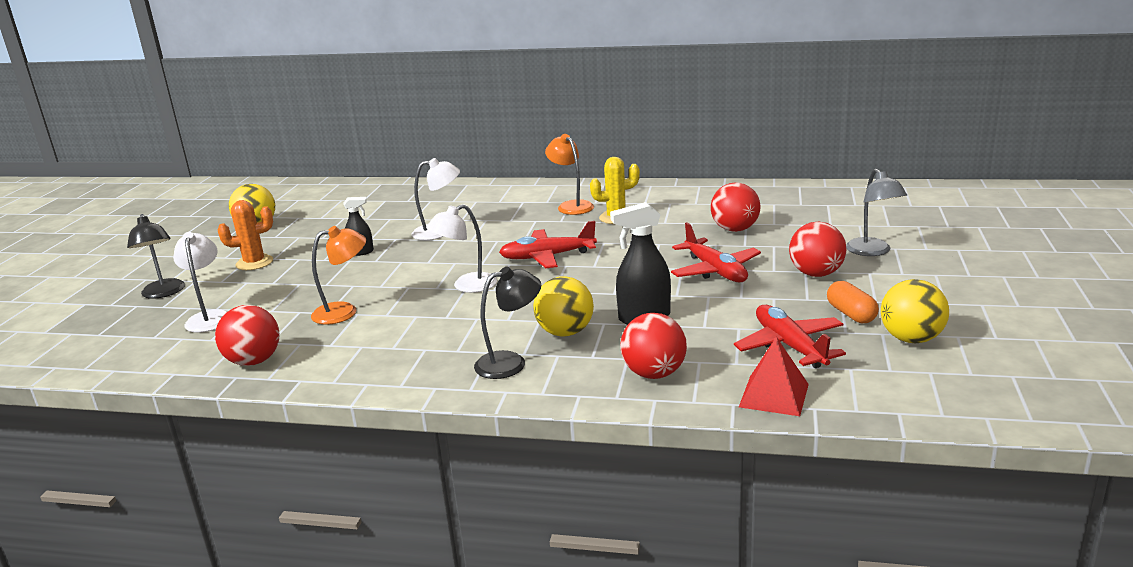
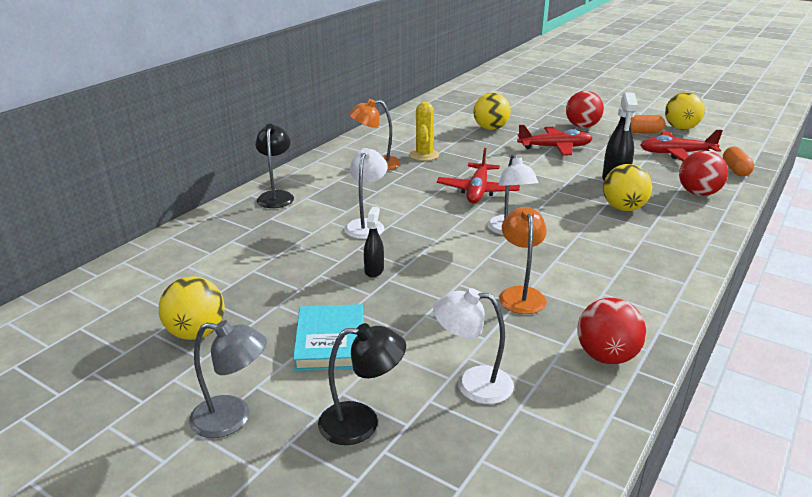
camera: 70 degrees left, 5 degrees up
(254, 263) = (330, 342): orange cactus -> turquoise book
(510, 362) = (663, 234): black lamp -> black lamp (276, 196)
(735, 229) = (490, 128): red ball -> yellow ball
(774, 395) = (735, 170): red pyramid -> orange capsule
(872, 251) = (561, 108): grey lamp -> grey lamp (232, 418)

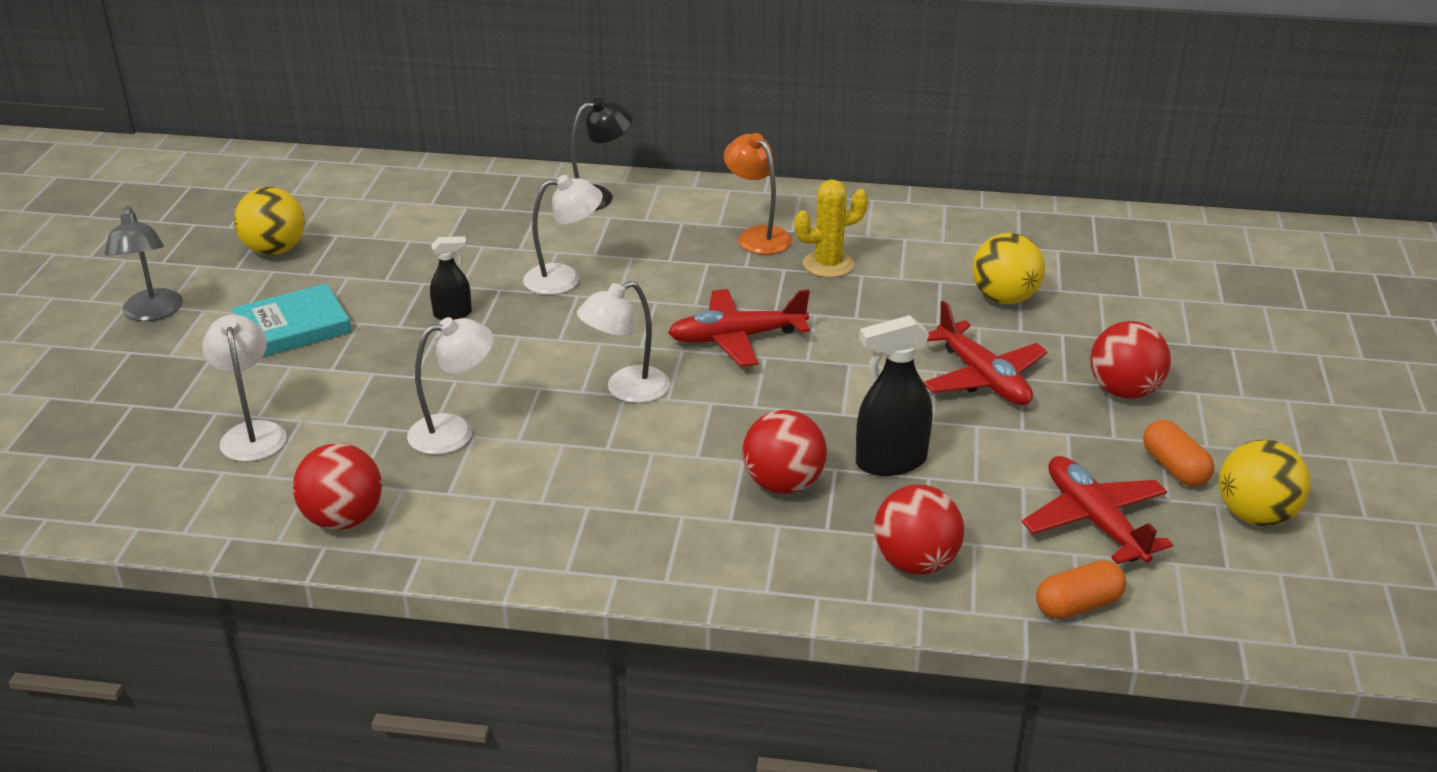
camera: 65 degrees right, 5 degrees up
(361, 423) = (167, 382): black lamp -> none
(520, 294) = (454, 431): orange lamp -> white lamp
(623, 208) = (783, 484): yellow ball -> red ball

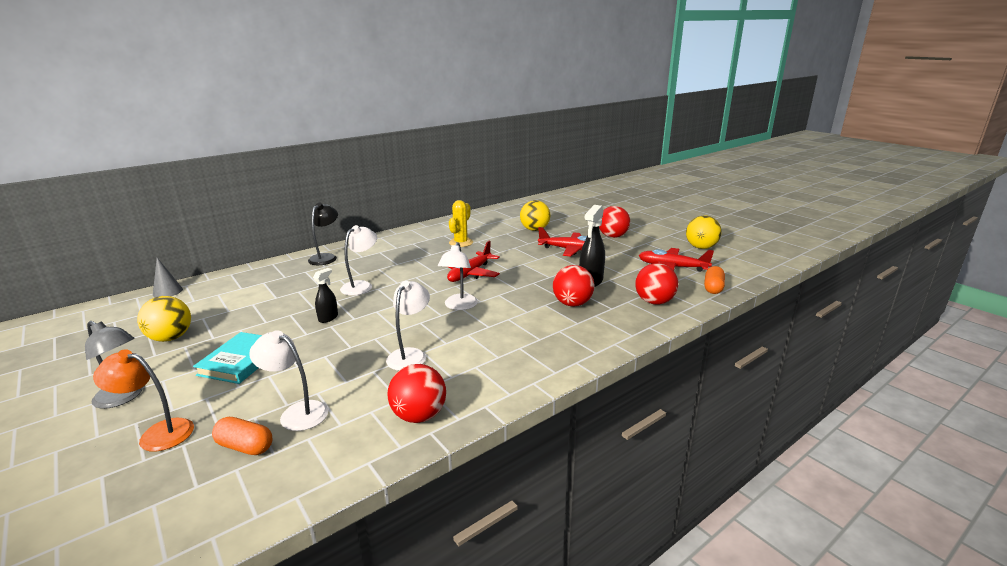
camera: 45 degrees left, 10 degrees down
(354, 167) = (167, 292): none -> grey cone
(757, 236) = (418, 245): orange lamp -> orange lamp (157, 433)
(1174, 468) = (662, 247): orange capsule -> orange capsule (245, 446)

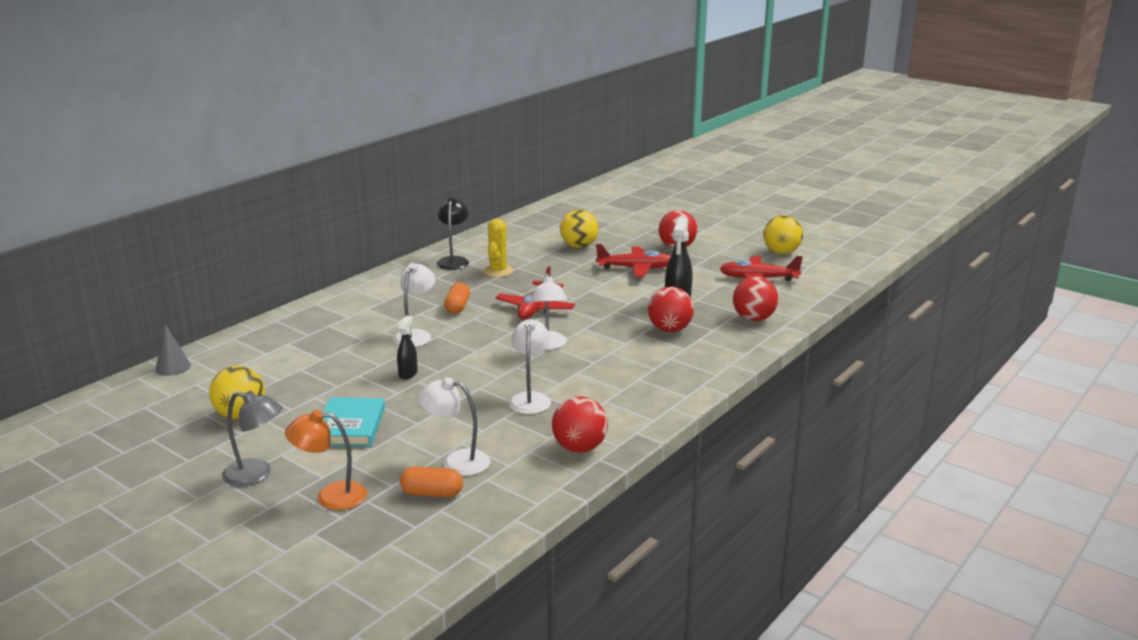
camera: 15 degrees left, 0 degrees up
(326, 257) = (339, 306): black lamp -> black lamp (454, 261)
(713, 288) = (808, 298): orange capsule -> orange capsule (457, 307)

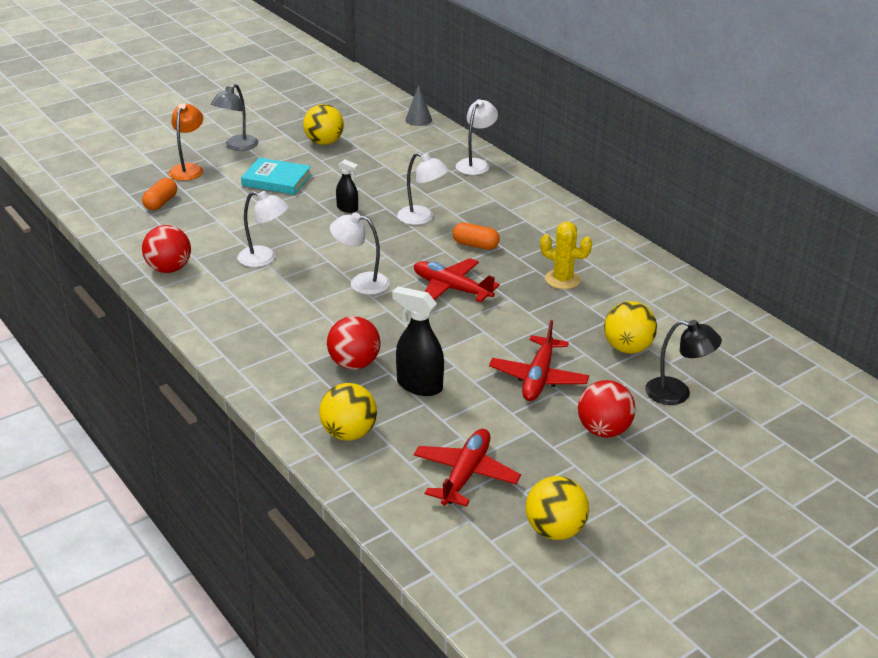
camera: 105 degrees right, 10 degrees up
(454, 261) = (603, 256): black lamp -> black lamp (677, 393)
(456, 461) = (193, 216): white lamp -> white lamp (476, 164)
(753, 319) = (349, 433): red ball -> yellow ball

